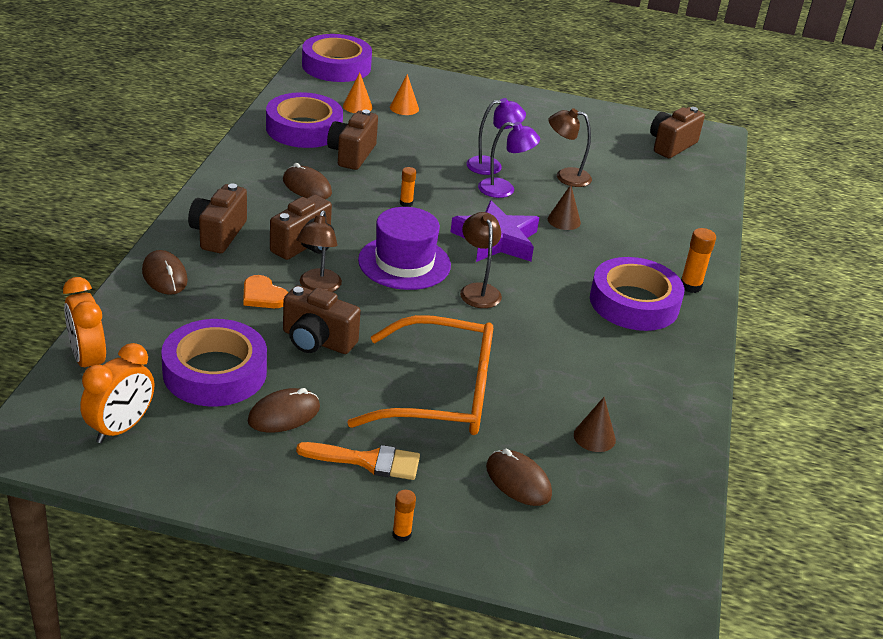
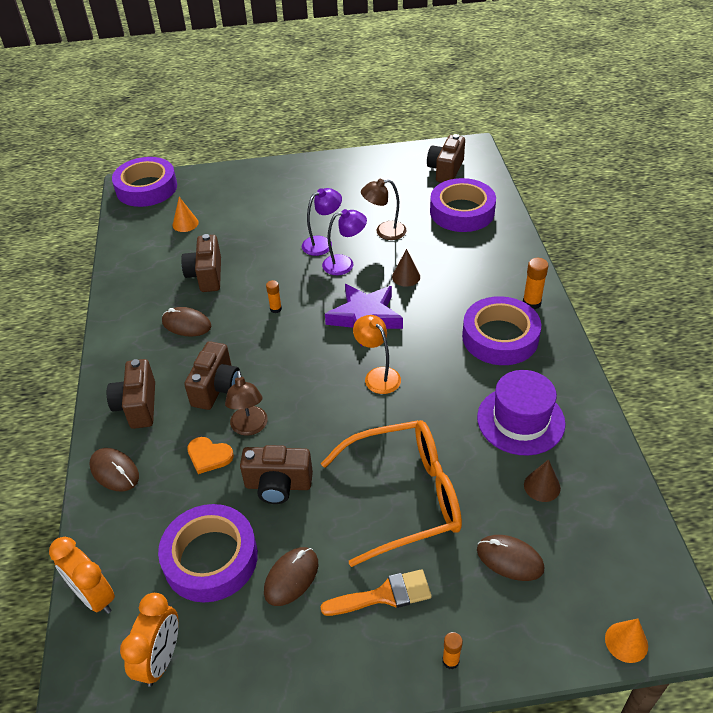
camera: 15 degrees left, 10 degrees up
(304, 129) = (153, 264): purple tape -> purple tape (462, 212)
(404, 108) = (224, 211): orange cone -> orange cone (626, 642)
(404, 263) = (306, 371): purple hat -> purple hat (520, 420)
(478, 290) = (378, 375): brown lamp -> orange lamp

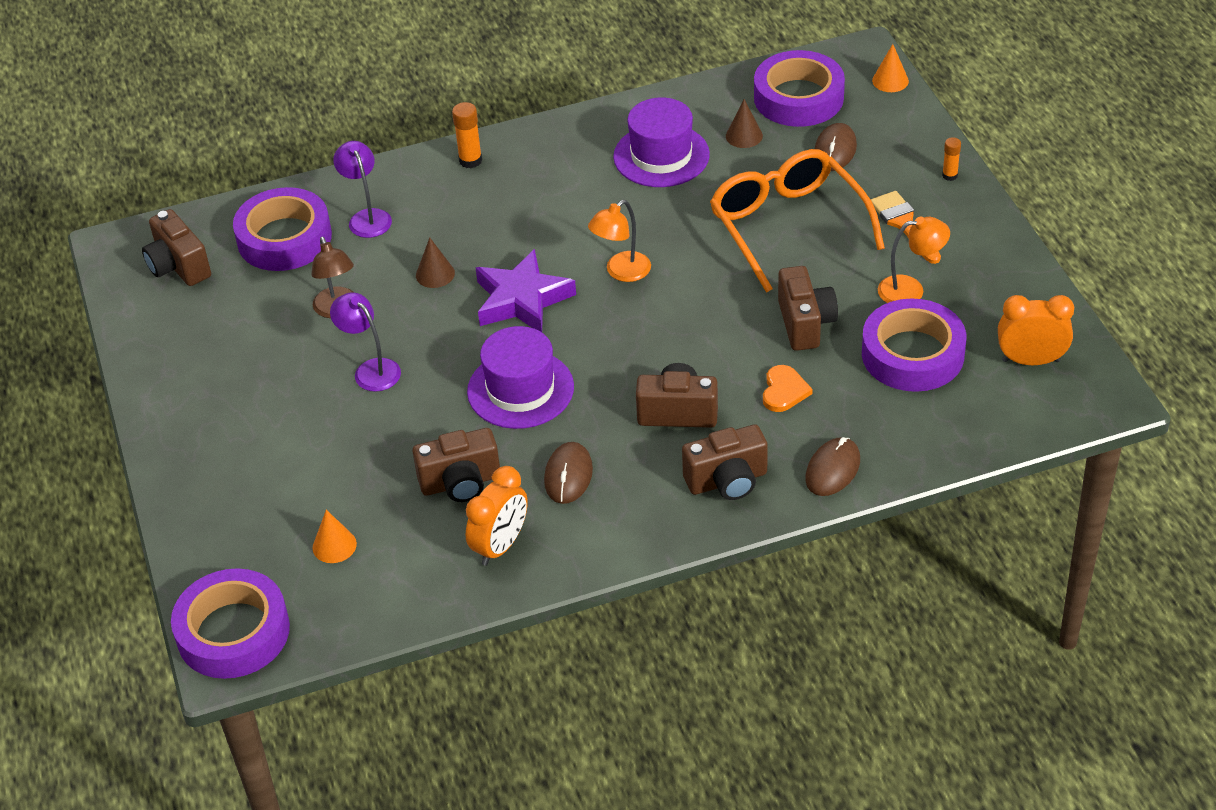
camera: 100 degrees left, 0 degrees up
(94, 596) = (990, 432): orange clock -> orange clock (500, 546)
(250, 427) = (732, 366): brown lamp -> none
(275, 309) = (520, 389): orange glue stick -> purple hat
(291, 577) = (910, 290): brown mouse -> orange lamp
(345, 264) = (415, 338): purple lamp -> purple lamp (367, 217)
(445, 170) = (178, 266): brown camera -> brown camera turned 45 degrees clockwise
(500, 337) = (535, 181): purple tape -> purple tape (798, 97)

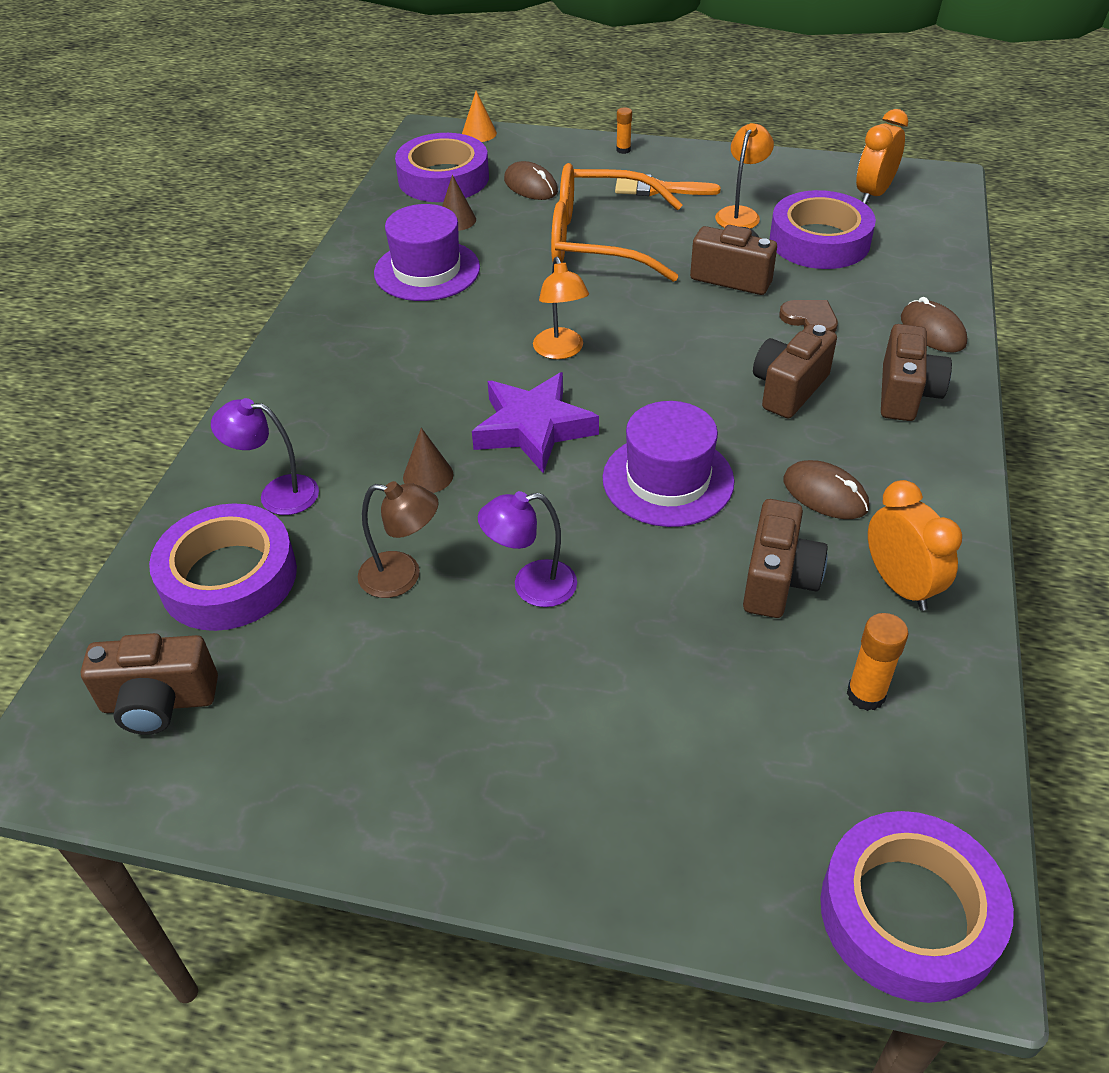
camera: 60 degrees left, 0 degrees up
(334, 545) = (809, 736): orange cone -> none
(470, 160) = (283, 385): orange glue stick -> orange glue stick (866, 695)
(784, 391) = (810, 319): orange heart -> brown heart

